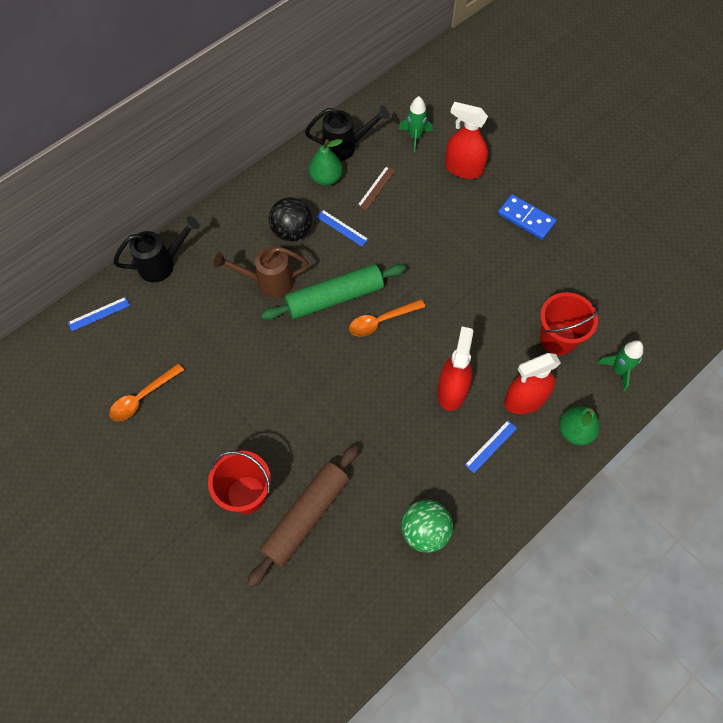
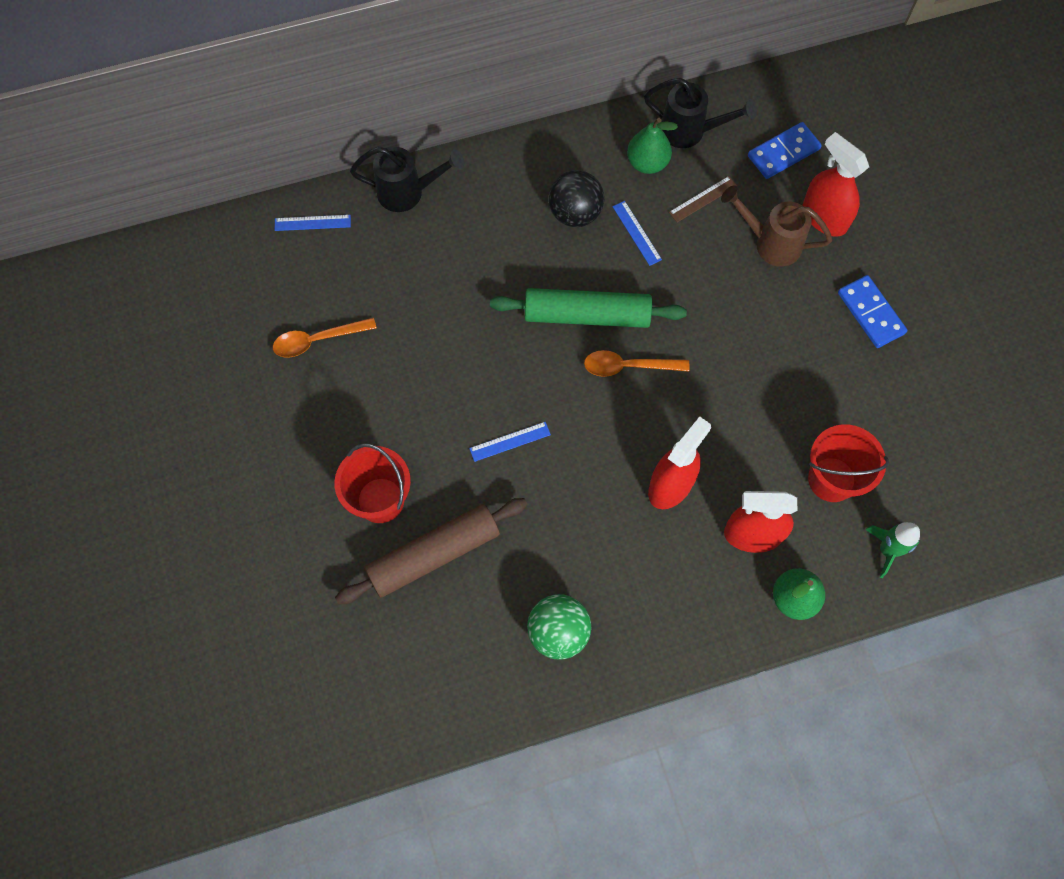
camera: 25 degrees right, 5 degrees up
(268, 282) = (518, 264): brown watering can -> brown watering can (770, 243)
(415, 137) = (783, 152): green rocket -> blue domino
(491, 446) = (683, 570): blue ruler -> blue ruler (510, 441)

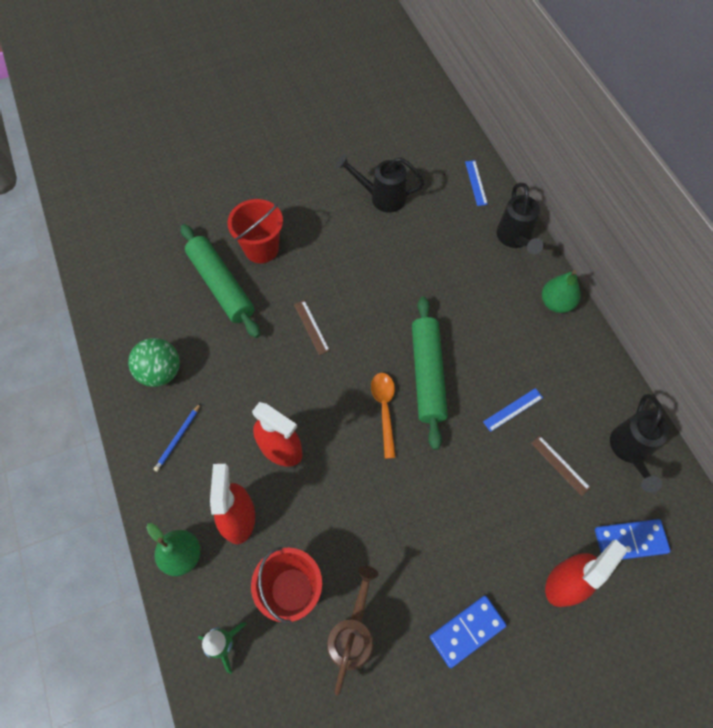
camera: 85 degrees right, 5 degrees down
(317, 340) = (381, 197): orange spoon -> black watering can
(434, 554) = (221, 285): brown rolling pin -> green rolling pin
(510, 441) = (311, 327): blue ruler -> brown ruler
(575, 213) = (522, 359): black ball -> none
(647, 163) = (586, 415): green pear -> green pear (556, 303)
(651, 607) = (178, 438): none -> blue pencil
(770, 243) = (526, 528): brown watering can -> brown watering can (353, 634)
(783, 152) = (630, 540): blue domino -> blue domino turned 60 degrees counterclockwise

